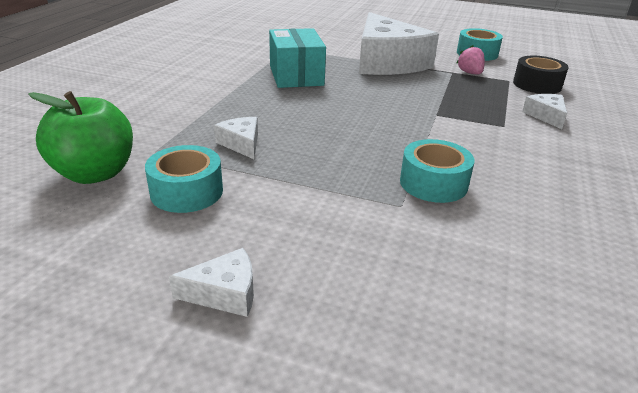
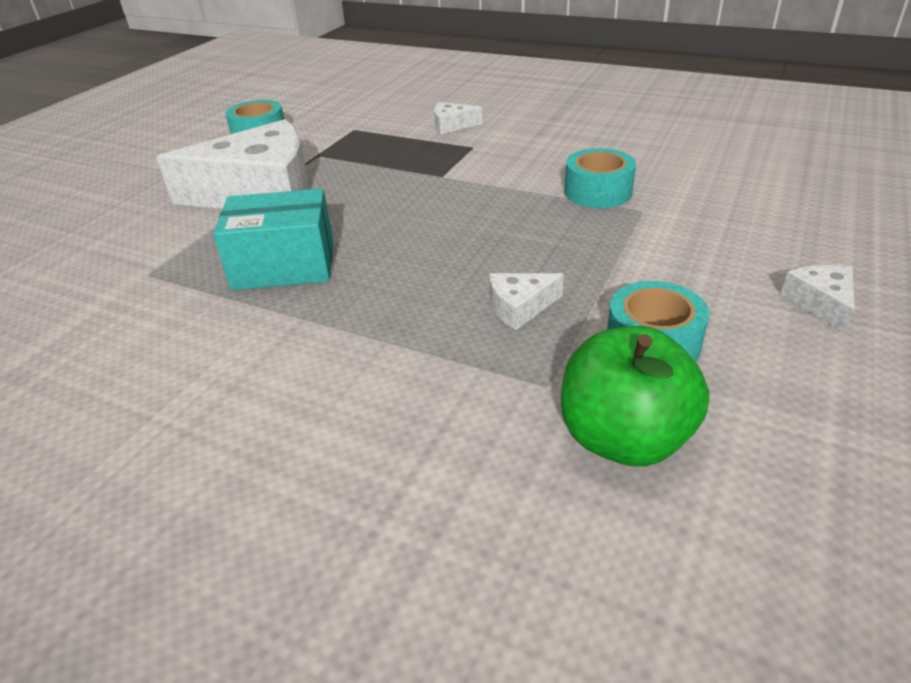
camera: 80 degrees left, 5 degrees up
(470, 73) = (324, 146): pink strawberry -> none
(537, 84) = (371, 118): black tape -> none

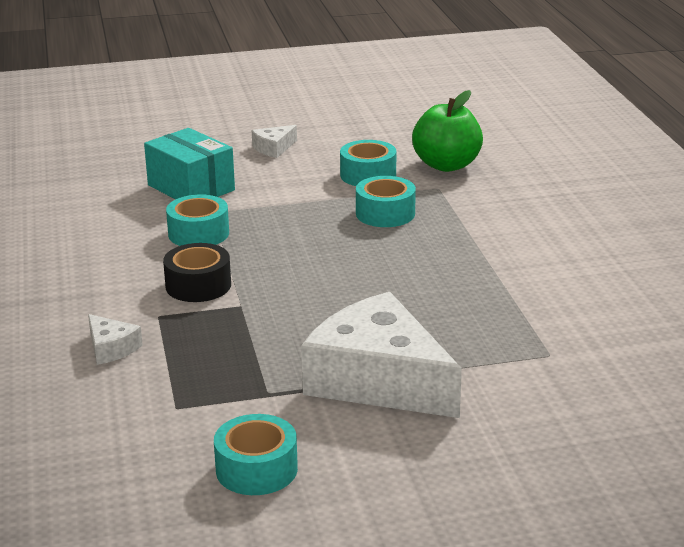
camera: 130 degrees left, 10 degrees down
(284, 265) = (457, 305): turquoise box -> turquoise box (191, 188)
(497, 169) = (198, 285): none -> black tape
(519, 307) = (385, 213): white cheese -> turquoise tape

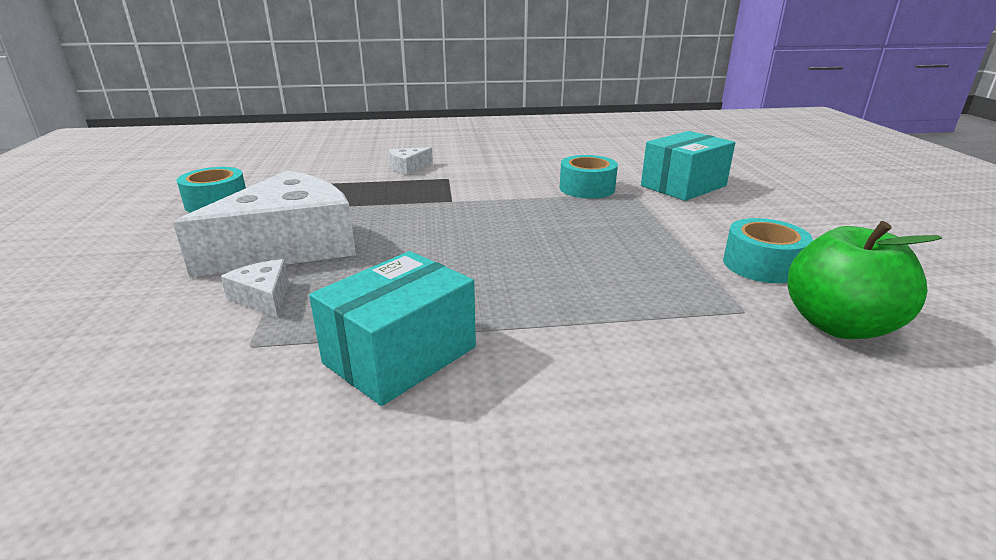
camera: 95 degrees right, 0 degrees up
(198, 285) = (491, 188): black tape -> none
(273, 148) = (808, 218): white cheese -> white cheese (264, 297)
(385, 213) = (647, 269): turquoise tape -> none
(536, 296) = (400, 355): none -> turquoise box

